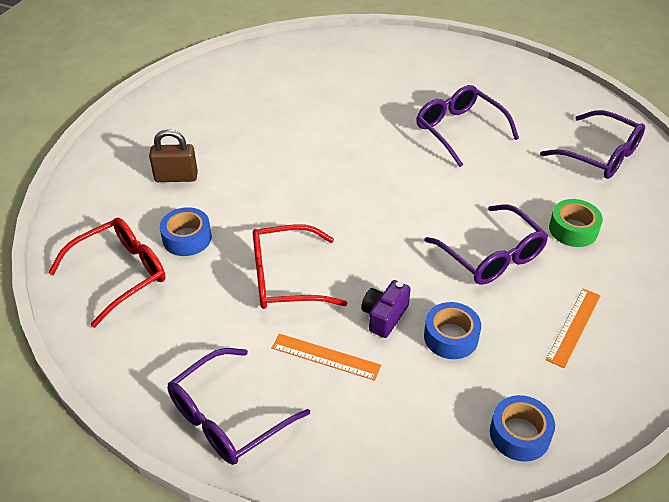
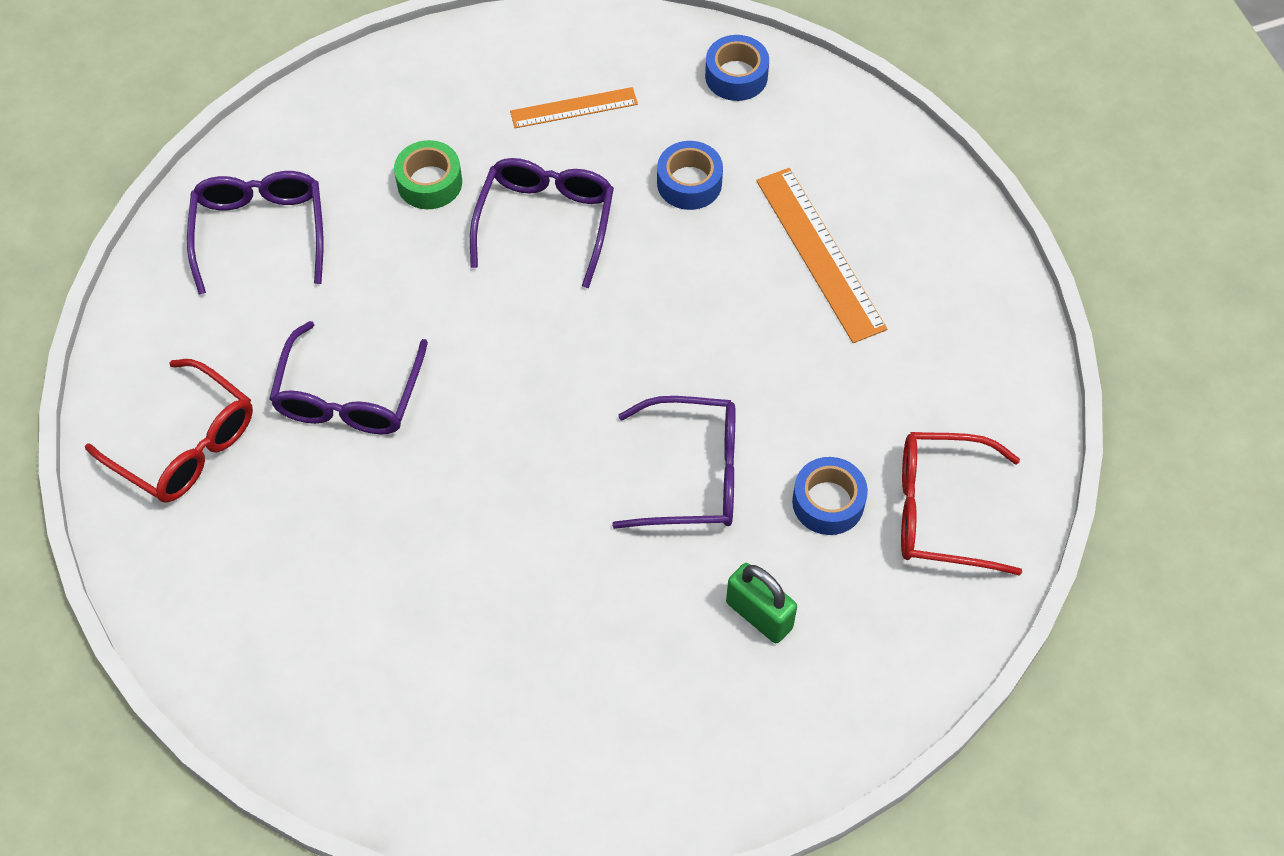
camera: 135 degrees left, 15 degrees up
(176, 177) = (759, 615): brown padlock -> green padlock
(228, 418) = (959, 268): purple glasses -> purple glasses (693, 474)
(285, 278) = (773, 363): red glasses -> red glasses (185, 445)
(325, 357) = (820, 253): orange ruler -> orange ruler, size x1.62
(384, 316) = (724, 247): purple camera -> none

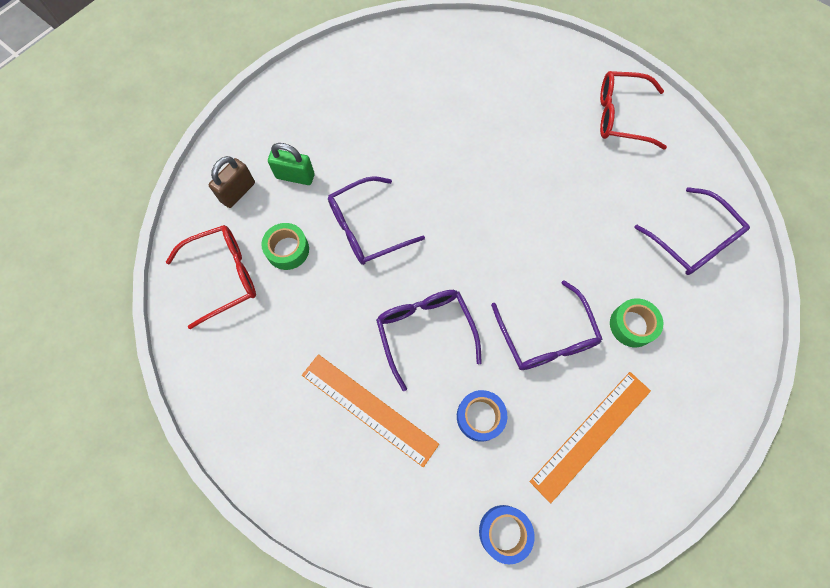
camera: 150 degrees right, 10 degrees up
(349, 396) = (567, 178): purple glasses -> purple glasses (425, 332)
(574, 108) = (591, 435): orange ruler -> orange ruler, size x1.62
(828, 502) = (287, 250): blue tape -> green tape
(865, 636) = (238, 192): none -> brown padlock

